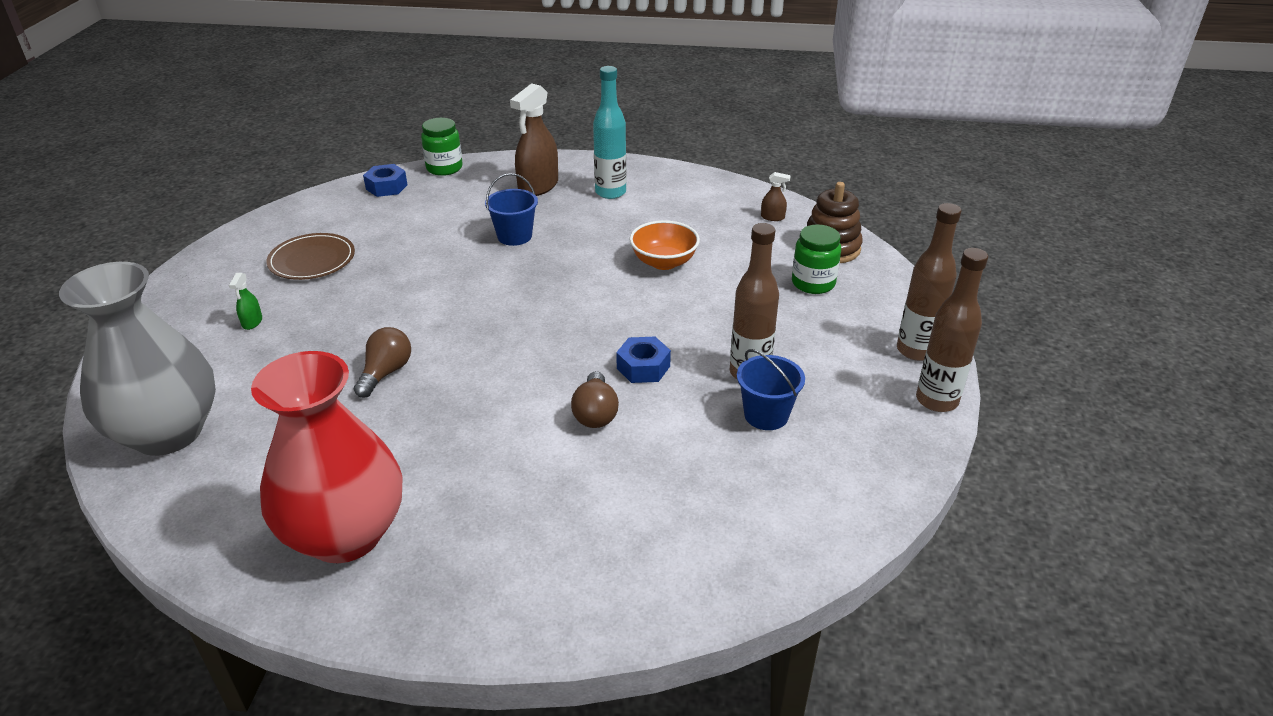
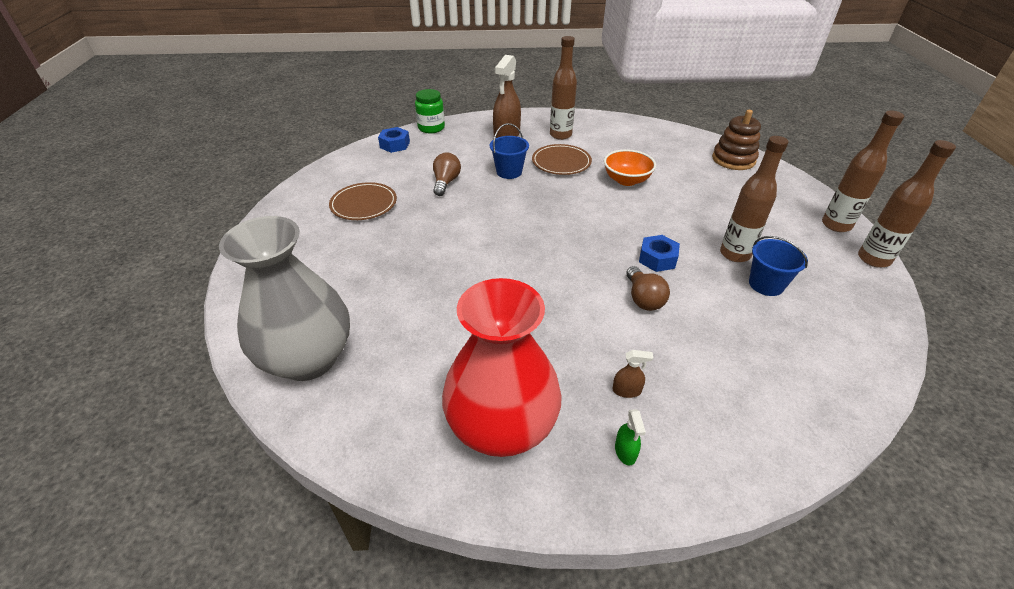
camera: 10 degrees left, 5 degrees up
(252, 322) = (338, 257): green spray bottle -> green spray bottle (625, 451)
(386, 373) = (466, 286): brown light bulb -> brown light bulb (446, 182)
(590, 229) = (561, 162): none -> brown plate
(610, 192) = (560, 135): turquoise bottle -> brown bottle
(772, 217) = (682, 142): brown spray bottle -> brown spray bottle (626, 390)
(813, 283) = (737, 185): green jar -> none

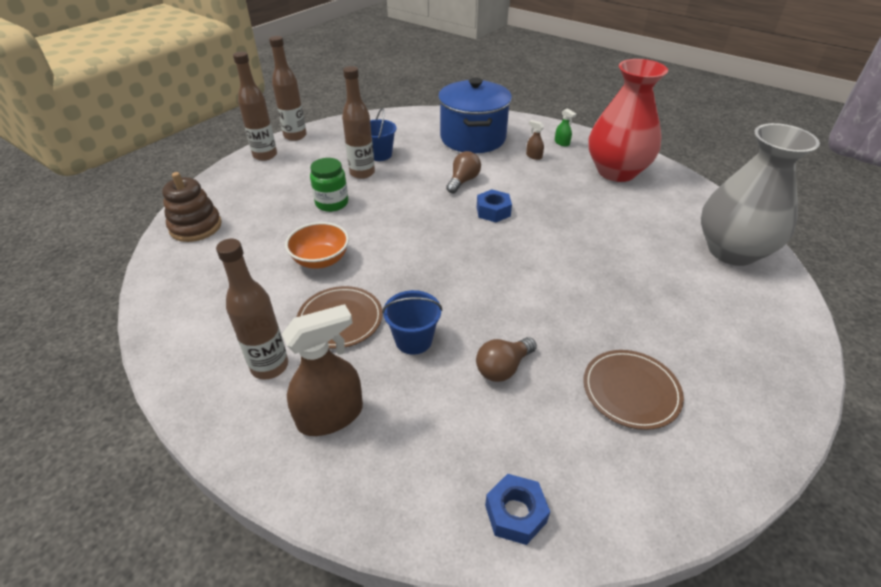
camera: 140 degrees left, 0 degrees up
(431, 128) = (416, 528): green jar -> green jar (332, 203)
(625, 451) = (562, 143): green spray bottle -> green spray bottle turned 105 degrees clockwise
(657, 259) = (415, 194): blue nut -> blue nut (493, 211)
(734, 378) = (473, 138): none -> blue pot

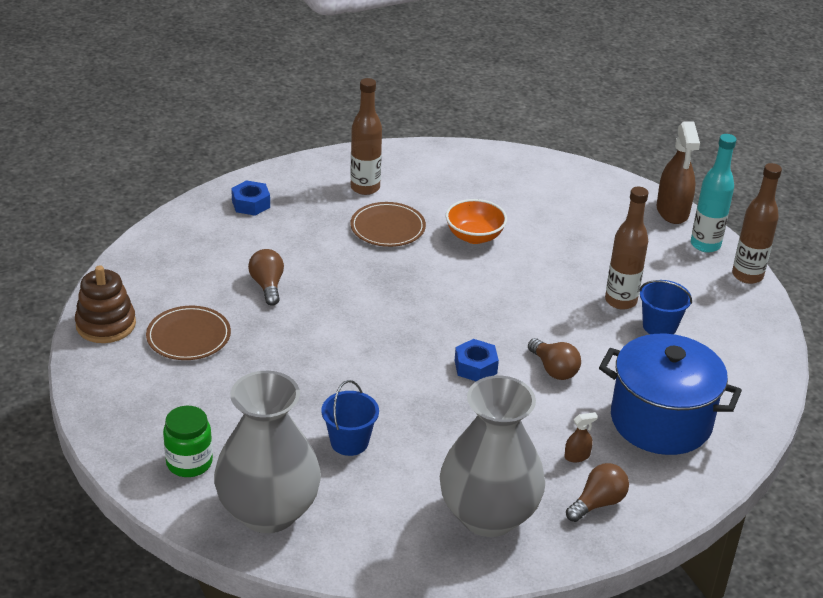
camera: 115 degrees right, 5 degrees down
(196, 227) = (579, 183): brown stacking toy -> brown stacking toy (106, 324)
(265, 155) = (705, 245): brown bottle -> turquoise bottle
(330, 416) = (298, 202): brown spray bottle -> brown spray bottle (672, 211)
(332, 203) = (568, 265): green jar -> green jar (189, 463)
(413, 340) = (334, 254): blue bucket -> blue bucket (349, 442)
(515, 514) = (162, 246): blue nut -> blue nut (251, 204)
(562, 143) = (597, 503): green spray bottle -> brown light bulb
(616, 171) = (488, 515): red vase -> grey vase

